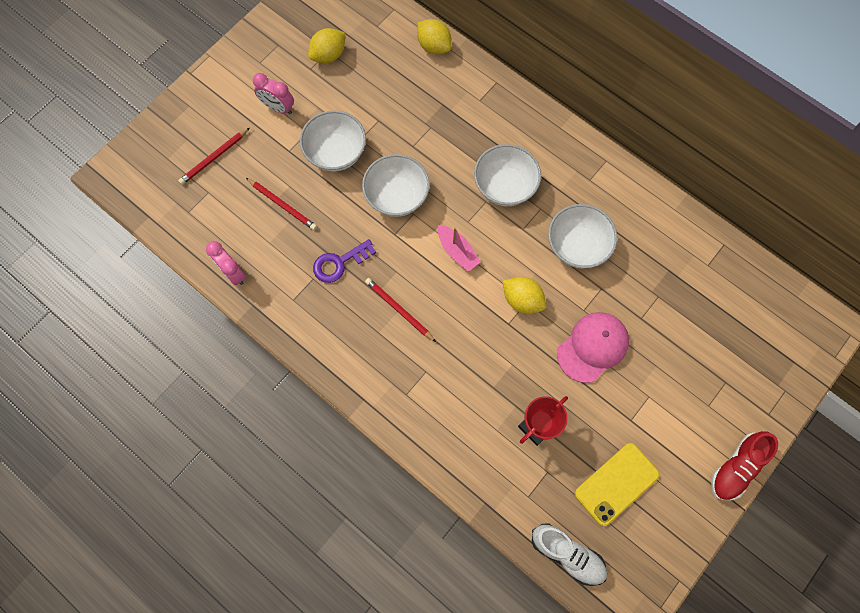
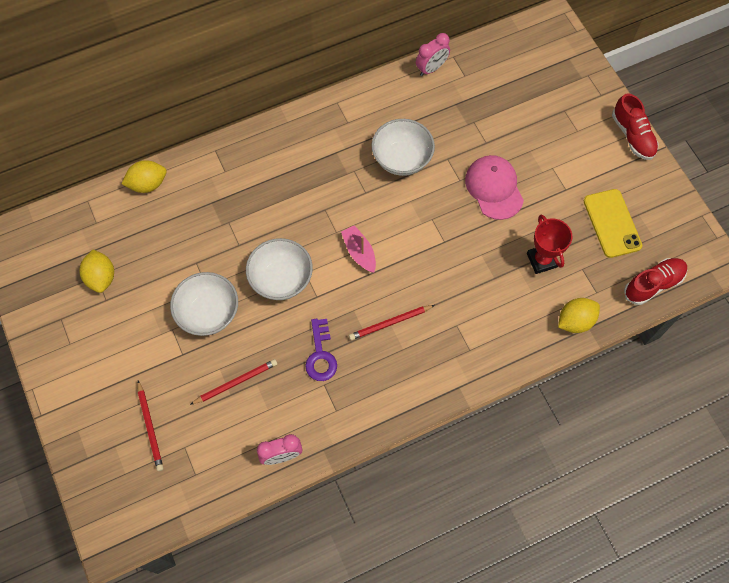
camera: 65 degrees left, 5 degrees down
(278, 107) = (130, 346): pink clock -> pink clock (431, 68)
(457, 251) = (359, 252): pink boat -> pink boat turned 105 degrees counterclockwise
(504, 186) = (319, 188): white bowl -> none
(522, 300) = (428, 222): yellow lemon -> yellow lemon (575, 321)
(567, 554) = (653, 284): white shoe -> red shoe

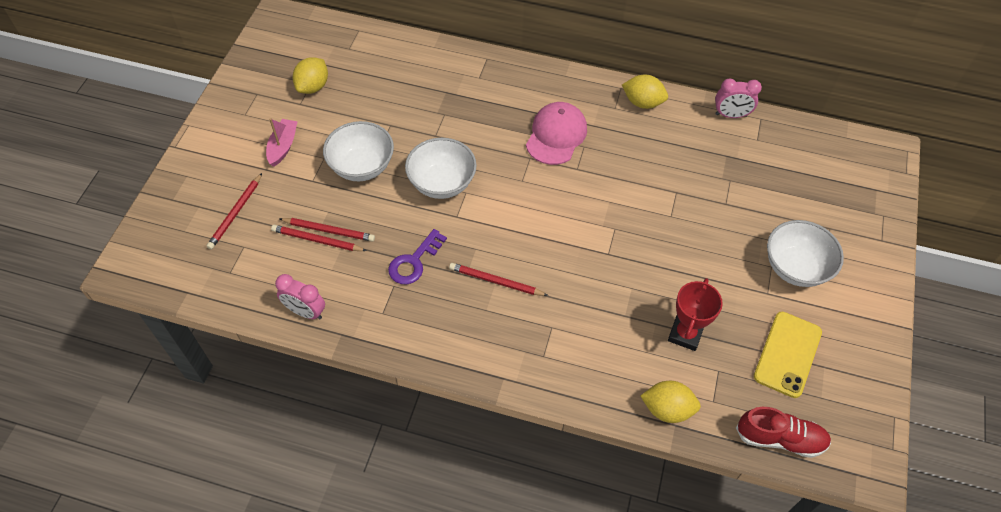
camera: 40 degrees right, 10 degrees down
(148, 184) = (412, 48): yellow lemon -> yellow lemon (642, 102)
(235, 397) = (317, 240): none -> red pencil
(359, 252) = (525, 209): pink boat -> pink boat (283, 147)
(402, 159) = (634, 165): white bowl -> white bowl (795, 267)
(494, 188) = (697, 244): pink cap -> pink cap (556, 135)
(632, 136) = (883, 295): red shoe -> none

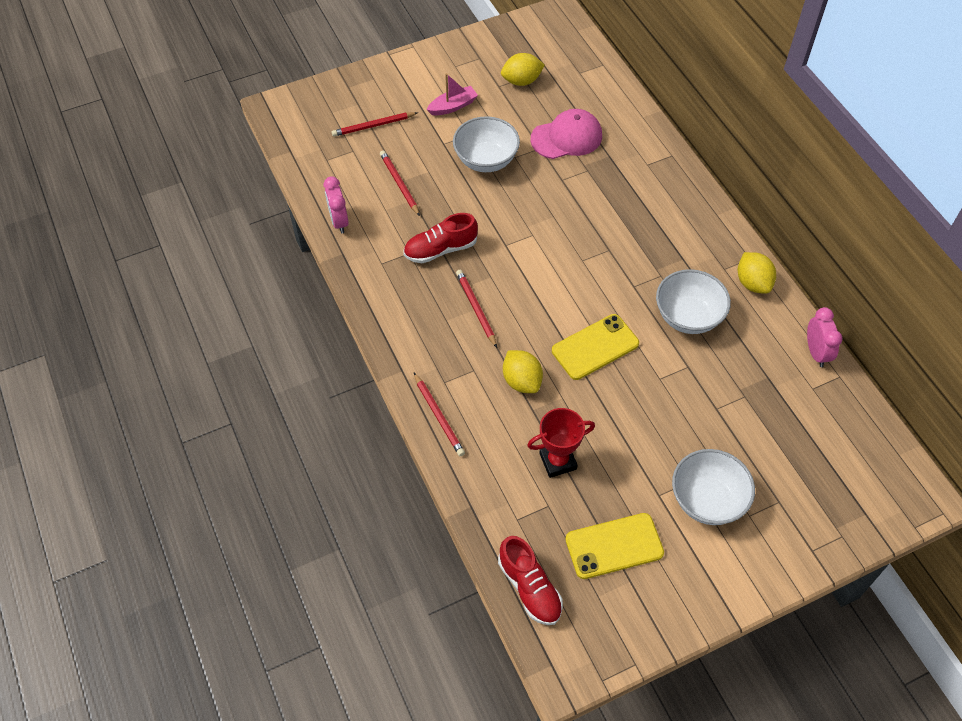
camera: 50 degrees right, 0 degrees up
(329, 230) = (414, 184): red pencil -> red pencil (439, 416)
(414, 262) = (440, 249): purple key -> red shoe
(442, 183) = (524, 215): white bowl -> white bowl (688, 316)
(556, 135) = (650, 251): pink cap -> pink cap (567, 137)
(607, 233) = (595, 347): none -> yellow phone
(667, 409) = (479, 492): yellow lemon -> yellow lemon (522, 381)
(731, 115) = (816, 352): pink clock -> pink clock turned 150 degrees counterclockwise

